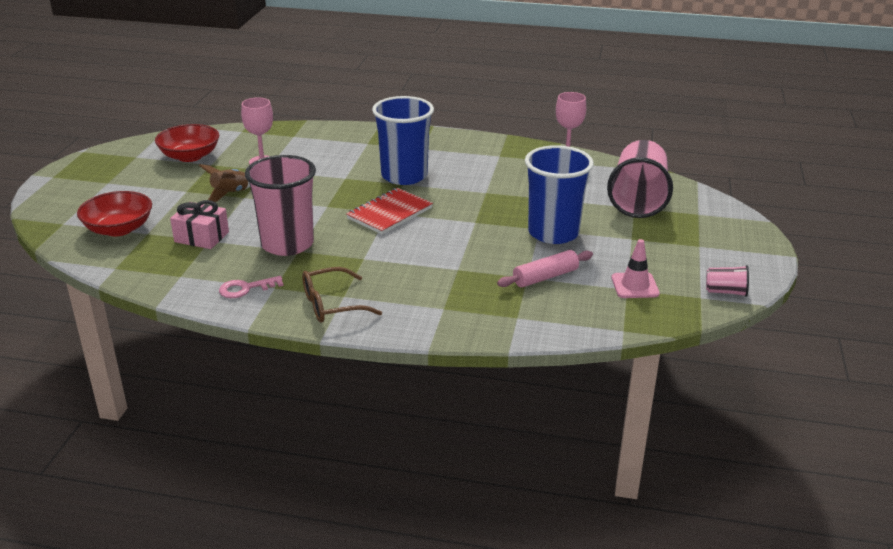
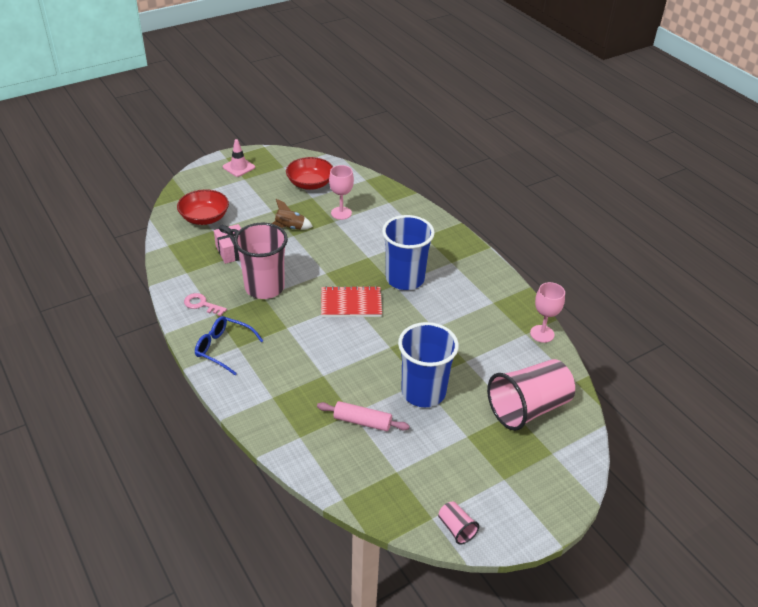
camera: 45 degrees right, 10 degrees up
(331, 305) = (223, 348): brown glasses -> blue glasses
(635, 286) = (405, 473): pink traffic cone -> pink traffic cone (239, 167)

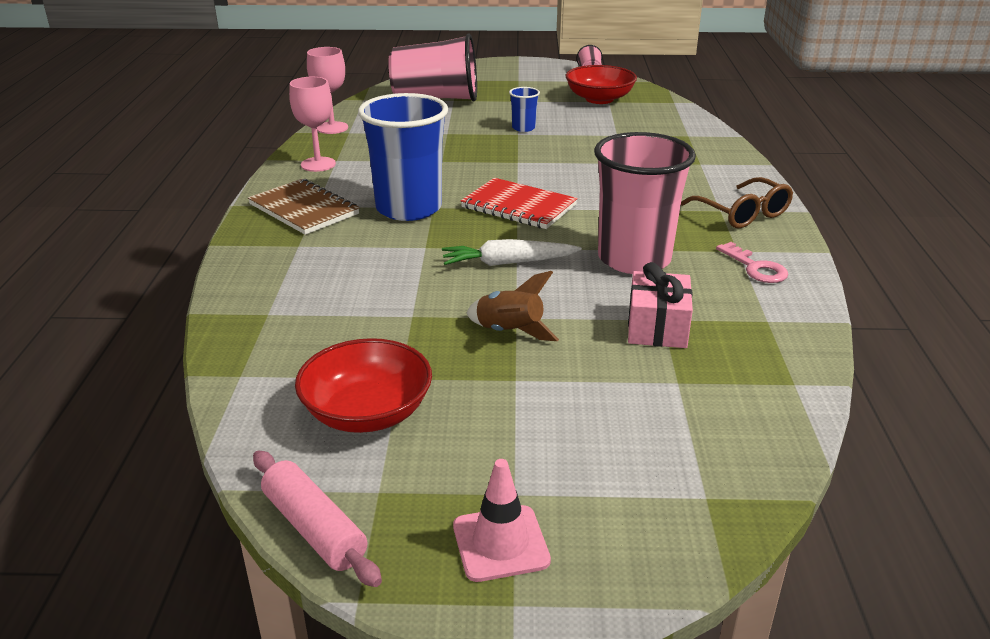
camera: 145 degrees left, 10 degrees down
(204, 218) = (683, 417): red bowl -> red bowl (599, 99)
(223, 348) = (742, 214): blue glasses -> brown glasses
(321, 262) = (508, 263): none -> white carrot
(341, 213) = (381, 325): pink goblet -> pink goblet (318, 164)
(362, 422) = (611, 128): pink rolling pin -> pink rolling pin (314, 528)
(423, 392) = (523, 128): blue cup -> blue cup, size x0.43
(453, 257) = (304, 209): none -> brown notebook

